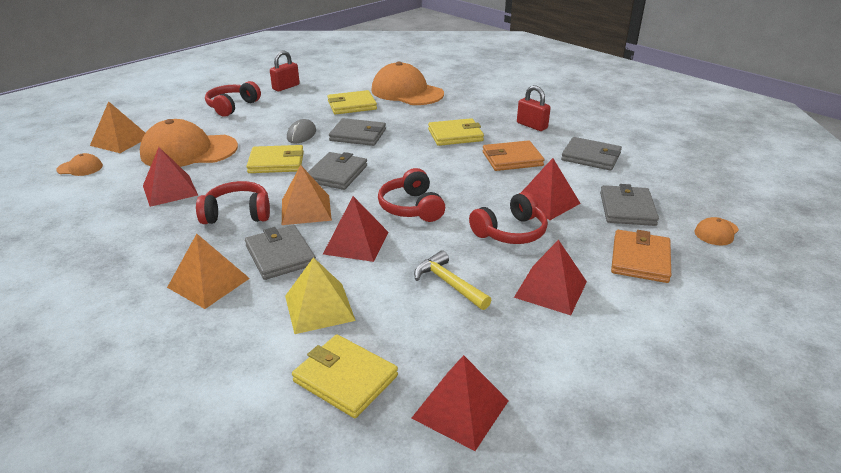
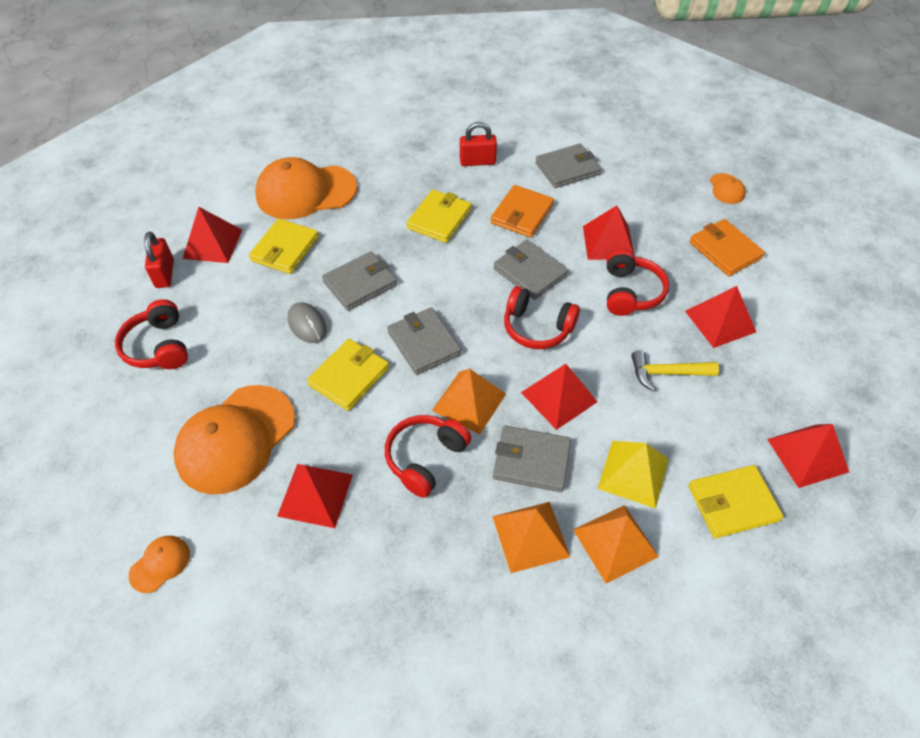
camera: 50 degrees left, 20 degrees up
(120, 141) = (126, 495): orange pyramid -> orange pyramid (615, 543)
(325, 88) = (212, 244): none -> red pyramid
(627, 209) = (659, 208): grey wallet -> grey wallet (530, 272)

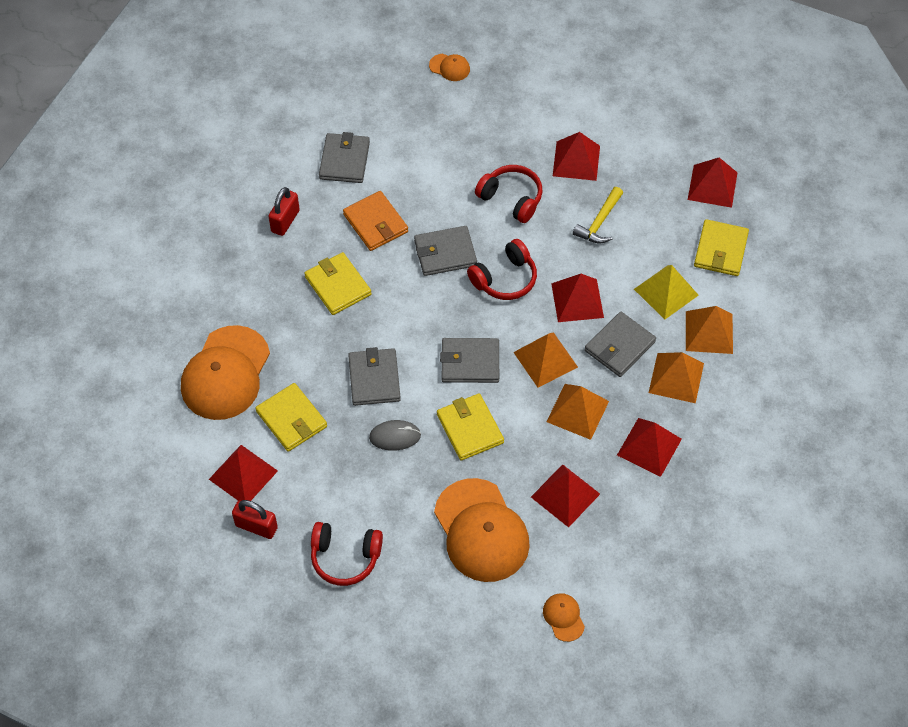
camera: 60 degrees left, 5 degrees up
(425, 458) = (577, 411): red headphones -> orange pyramid
(608, 242) = (450, 182): red pyramid -> red pyramid (649, 446)
(725, 250) = (512, 112): orange wallet -> none

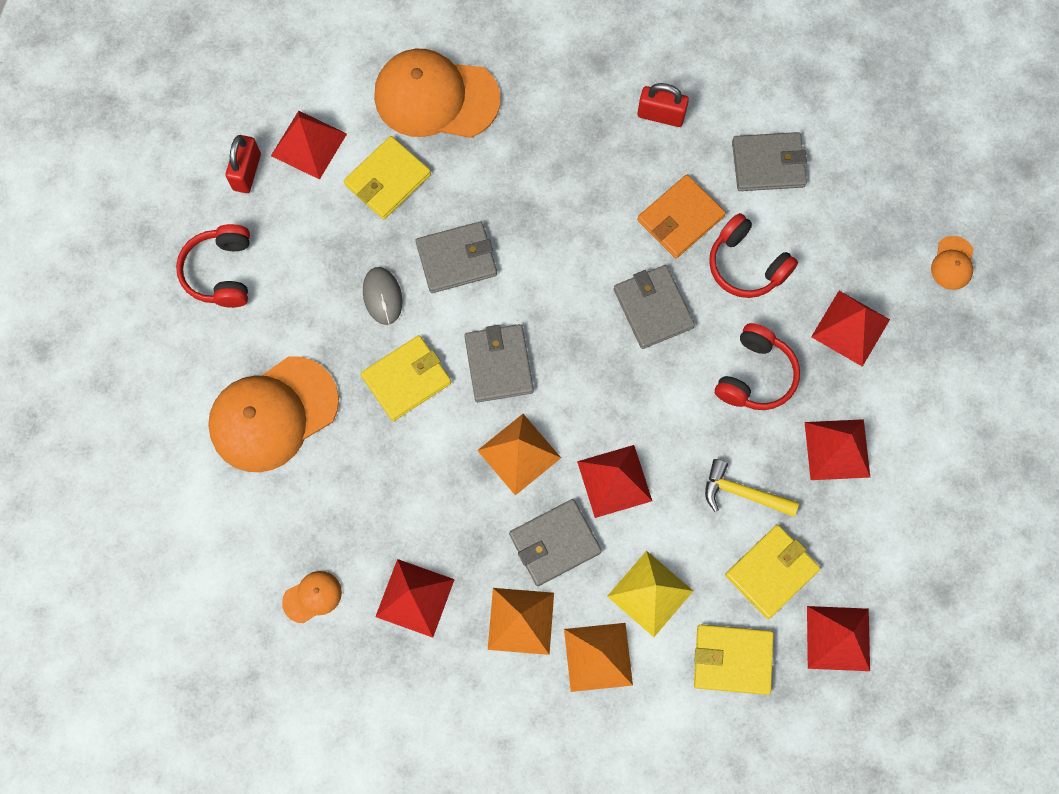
camera: 80 degrees right, 15 degrees up
(338, 286) = (579, 193): yellow wallet -> yellow wallet (771, 572)
(505, 279) = (629, 386): red headphones -> red headphones (746, 265)
(563, 617) = (175, 524): orange cap -> orange cap (312, 597)
(565, 495) = (333, 504): red pyramid -> red pyramid (850, 328)
(577, 411) = (451, 503): orange pyramid -> none
(620, 346) = (555, 543): grey wallet -> grey wallet turned 60 degrees counterclockwise

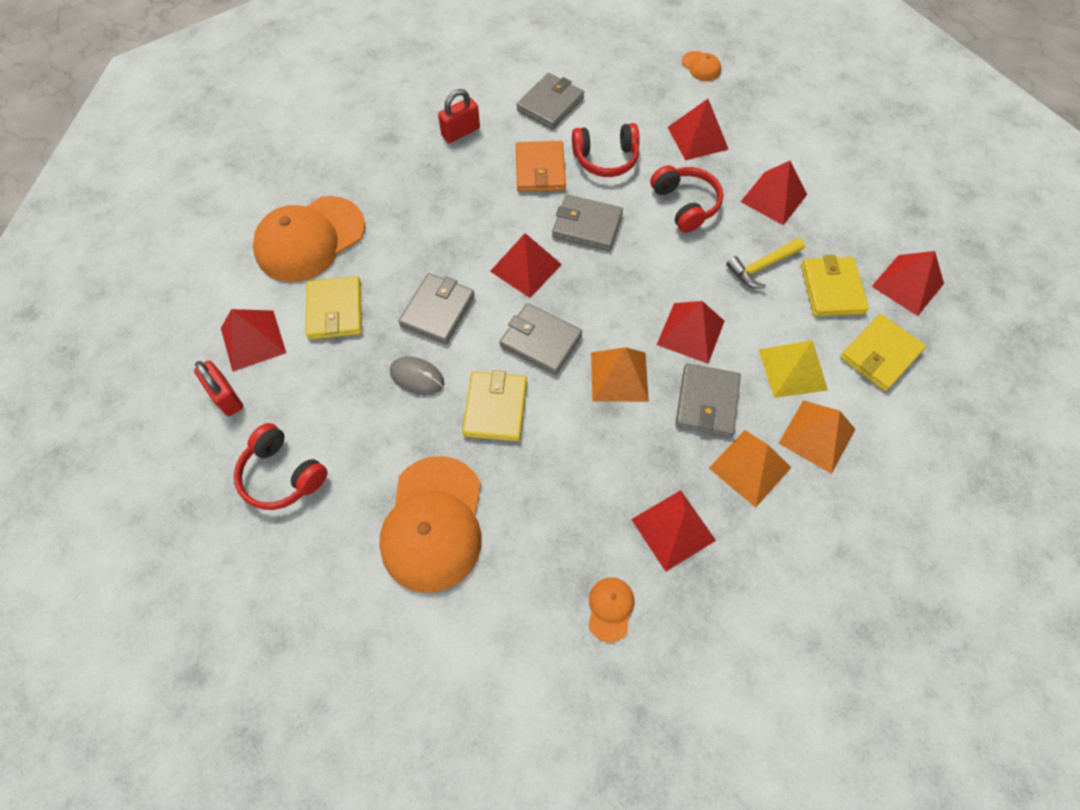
camera: 50 degrees left, 10 degrees down
(561, 293) = (525, 267): none -> red pyramid

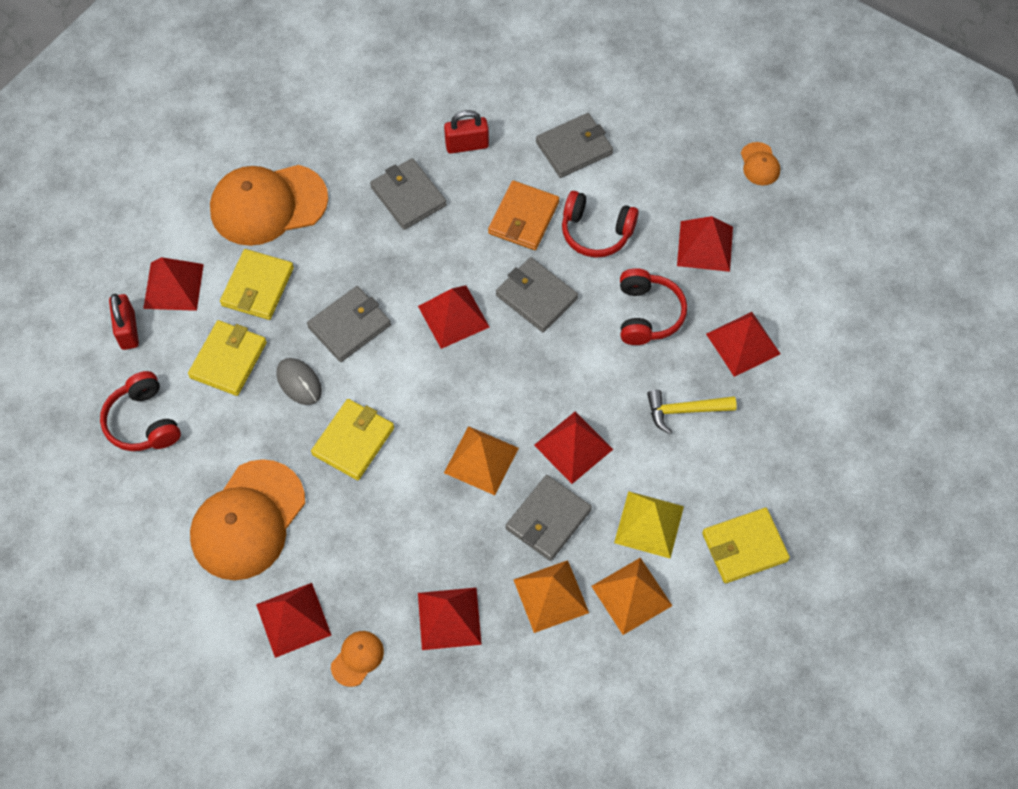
camera: 25 degrees right, 0 degrees up
(540, 341) = (427, 395): grey wallet -> grey wallet (408, 196)
(831, 289) = (740, 463): yellow wallet -> yellow wallet (228, 360)
(907, 285) = (820, 491): red pyramid -> red pyramid (293, 619)

